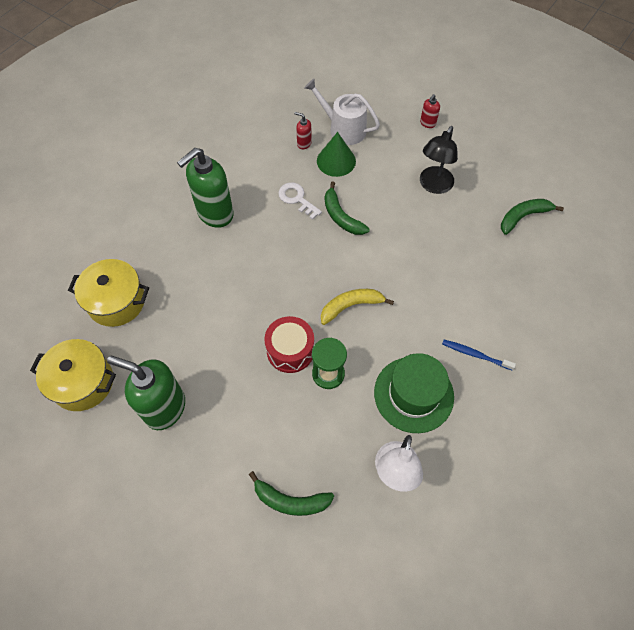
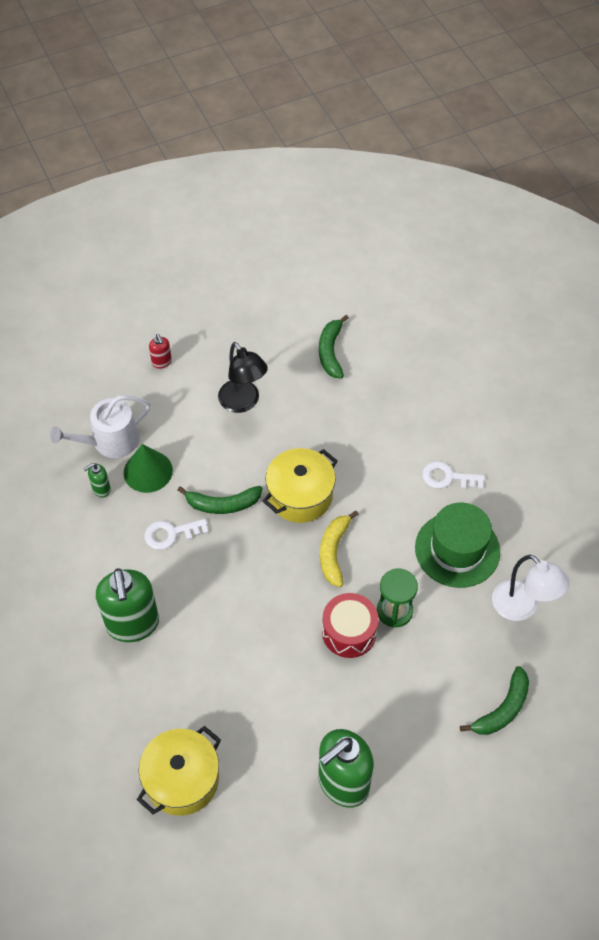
camera: 60 degrees left, 5 degrees down
(83, 382) = (263, 856): yellow pot -> yellow pot (300, 496)
(304, 143) = (101, 489): red soap dispenser -> green soap dispenser
(475, 354) = (447, 477): blue toothbrush -> white key

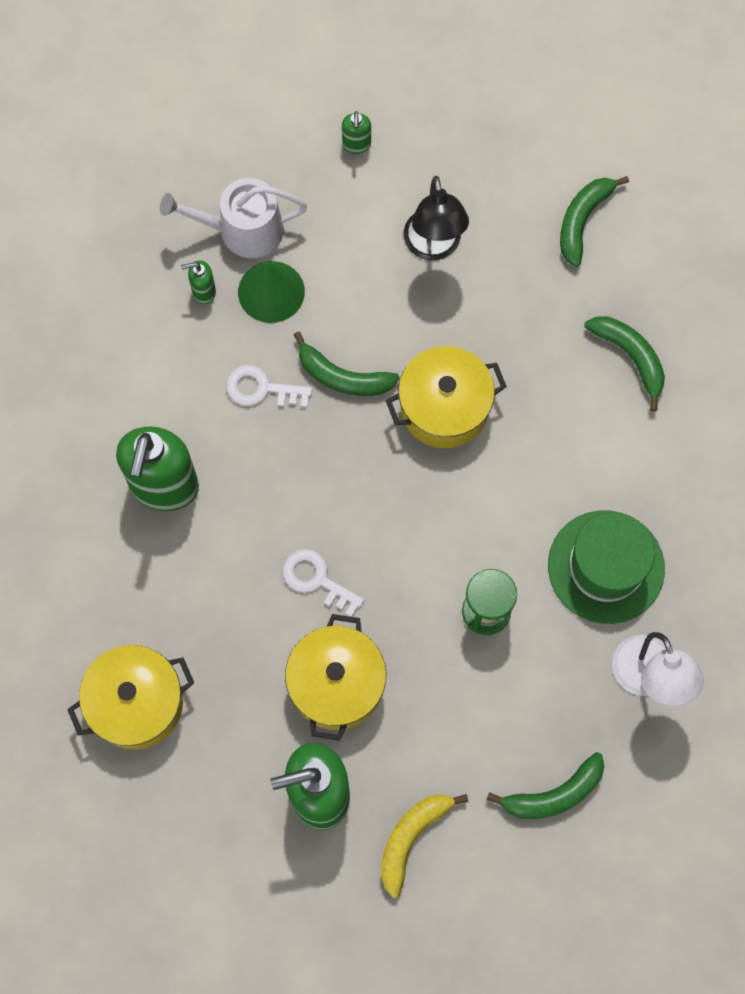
camera: 25 degrees right, 15 degrees up
(162, 362) = (356, 144): red soap dispenser -> green soap dispenser
(318, 703) = (336, 684): none -> yellow pot
(333, 552) = (449, 501): yellow banana -> yellow banana (411, 838)
(349, 632) = (417, 613): red drum -> none
(404, 418) = (630, 357): none -> green banana
(447, 477) = (645, 464): white key -> white key (316, 580)

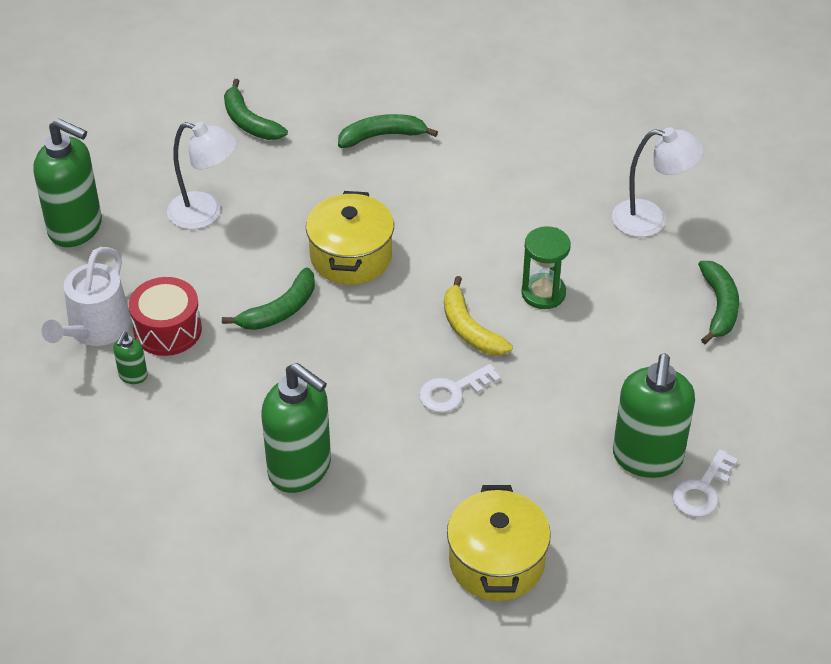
camera: 65 degrees left, 25 degrees down
(261, 389) = (253, 368): white key -> white key (702, 490)
(271, 291) = (167, 330): green cone -> red drum
(336, 684) = (554, 411): yellow pot -> none
(356, 144) = (76, 228): green soap dispenser -> green soap dispenser, size x2.29
(411, 838) = (715, 409): yellow banana -> yellow banana (469, 329)
(433, 247) = (205, 213): black lamp -> white lamp
(606, 567) = (546, 210): green hat -> none

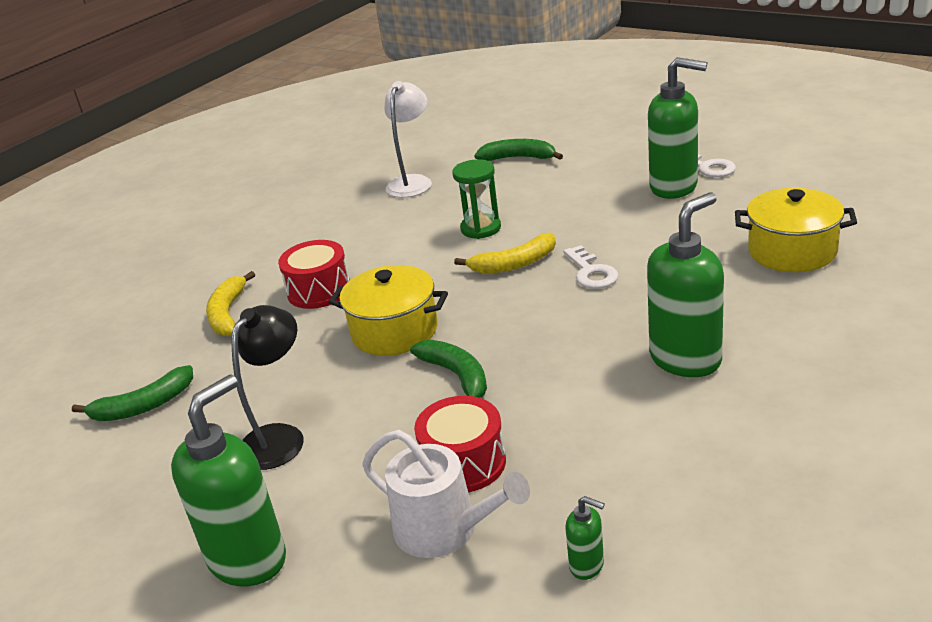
camera: 75 degrees left, 15 degrees down
(133, 376) = (534, 490): green soap dispenser -> green soap dispenser (587, 565)
(205, 213) = (280, 437): white lamp -> black lamp
(382, 136) = (227, 314): green banana -> yellow banana
(421, 190) = (319, 290): none -> red drum

